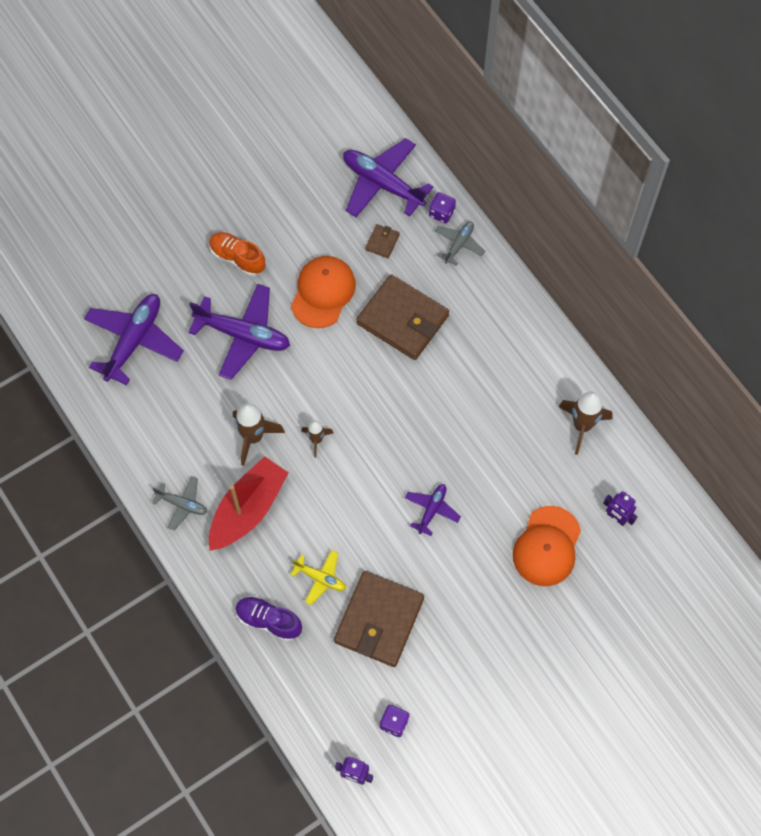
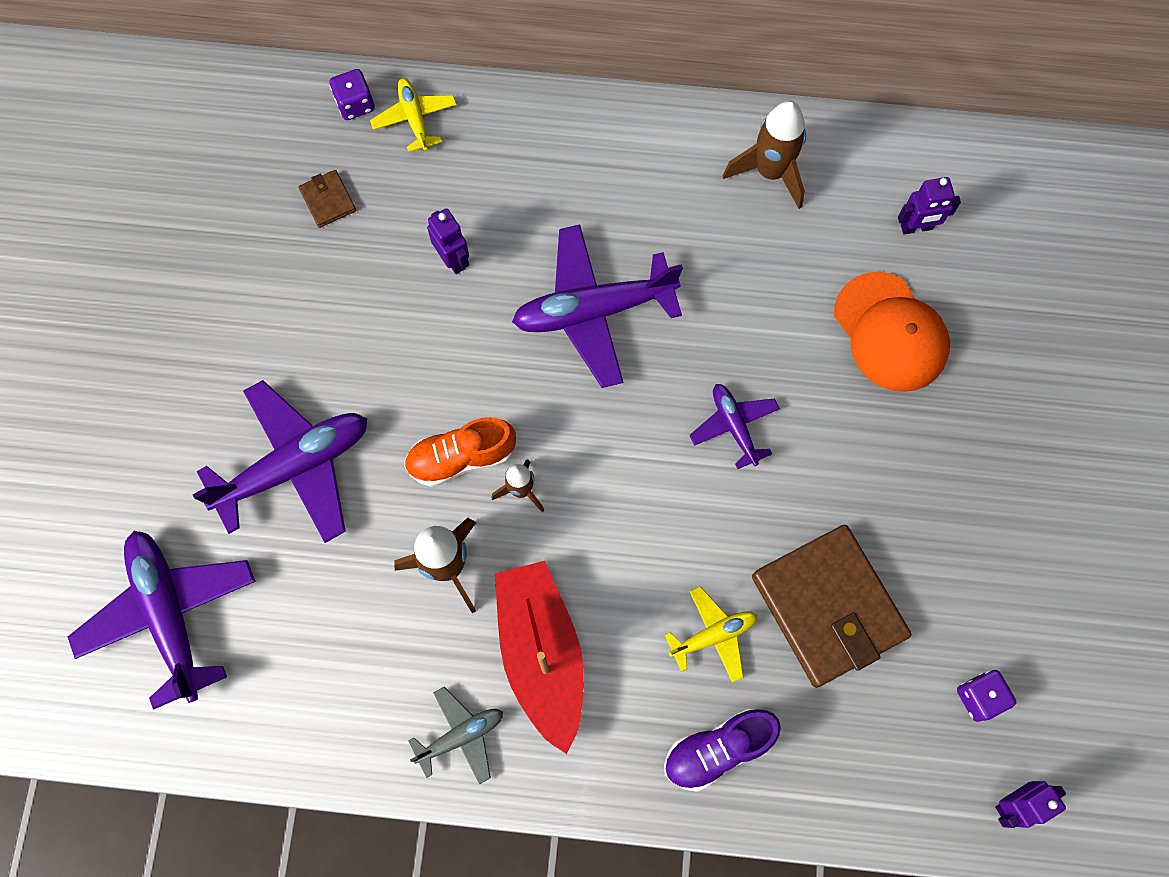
camera: 50 degrees left, 5 degrees up
(237, 258) = (181, 388): orange shoe -> orange shoe (461, 458)
(323, 292) = (328, 323): orange cap -> none
(382, 184) = (250, 138): purple plane -> purple plane (593, 311)
(403, 319) = (453, 259): brown wallet -> purple robot
(459, 244) = (415, 119): grey plane -> yellow plane

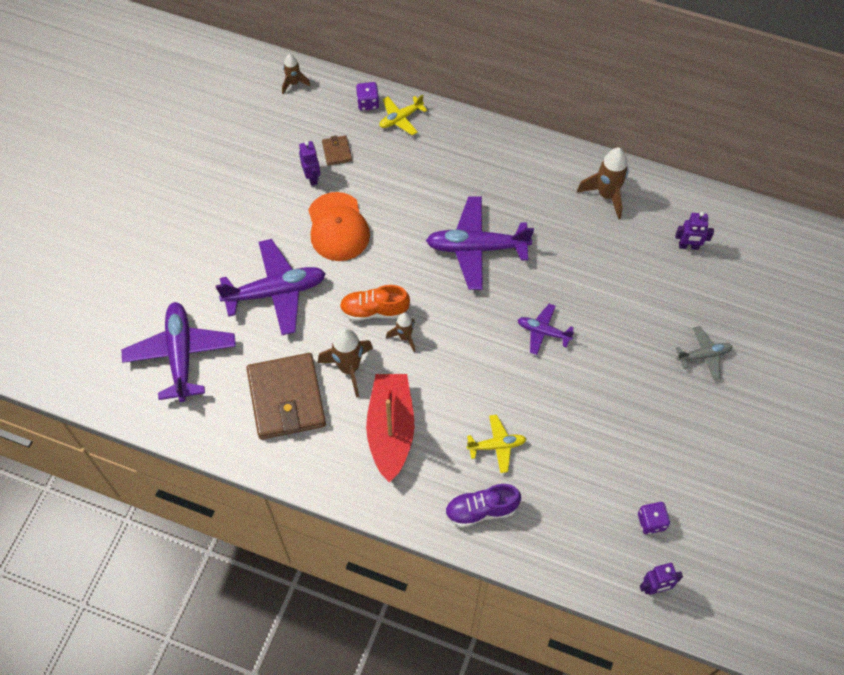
camera: 15 degrees right, 10 degrees down
(226, 98) = (294, 83): none -> brown rocket
(415, 119) = (401, 118): yellow plane -> yellow plane turned 120 degrees counterclockwise
(453, 259) = (401, 200): purple robot -> purple robot (312, 177)
(460, 736) = (330, 463): grey plane -> grey plane (704, 355)
(734, 426) = (543, 332): purple plane -> purple plane turned 60 degrees counterclockwise
(828, 607) = (572, 447): brown wallet -> brown wallet (286, 398)
(890, 332) = (655, 302): orange cap -> orange cap (338, 227)

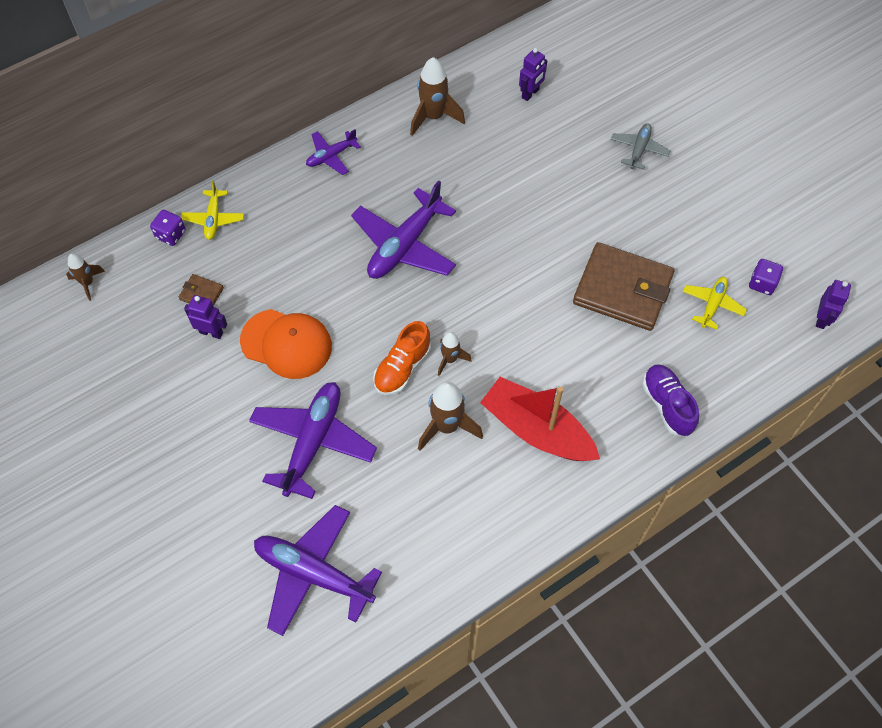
camera: 55 degrees left, 0 degrees up
(286, 398) = (437, 501): brown wallet -> brown wallet (622, 289)
(481, 510) = (667, 405): purple shoe -> purple shoe turned 135 degrees clockwise
(496, 446) = (613, 353): yellow plane -> yellow plane (712, 305)
(543, 332) = (529, 248): purple plane -> purple plane (331, 156)

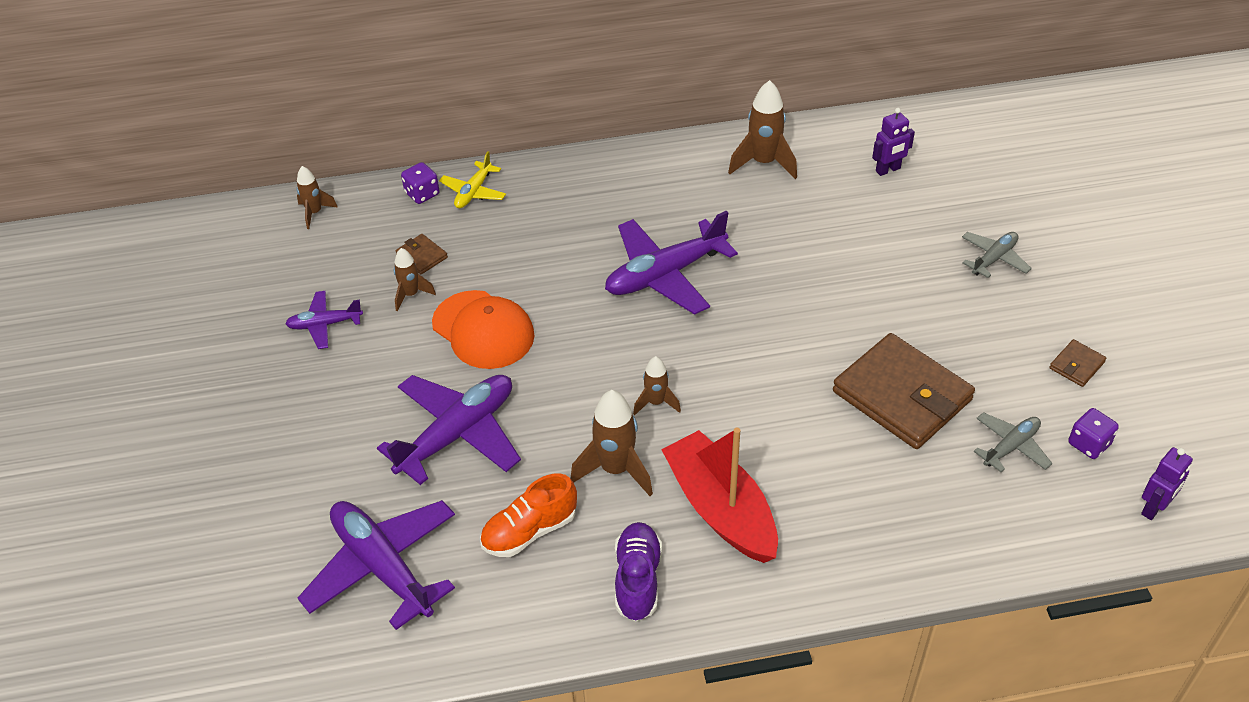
camera: 25 degrees right, 15 degrees down
(211, 332) = (411, 295): purple robot -> brown rocket
(331, 156) = (630, 169): purple plane -> purple plane (325, 324)
(402, 368) = (597, 393): orange shoe -> orange shoe (529, 531)
(667, 405) = (898, 537): purple shoe -> purple shoe (637, 579)
(712, 305) = (1010, 447): yellow plane -> grey plane
(730, 221) = (1076, 365): none -> brown wallet

